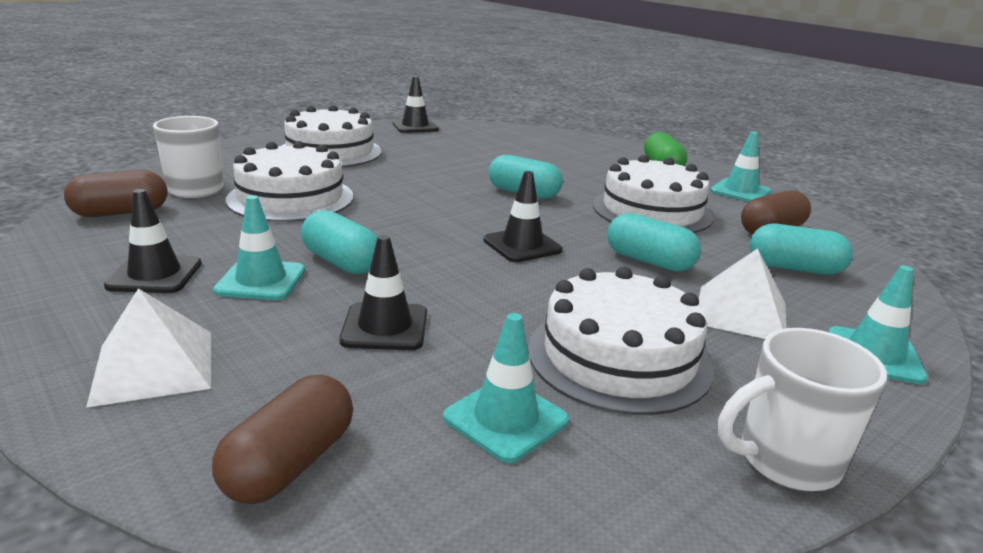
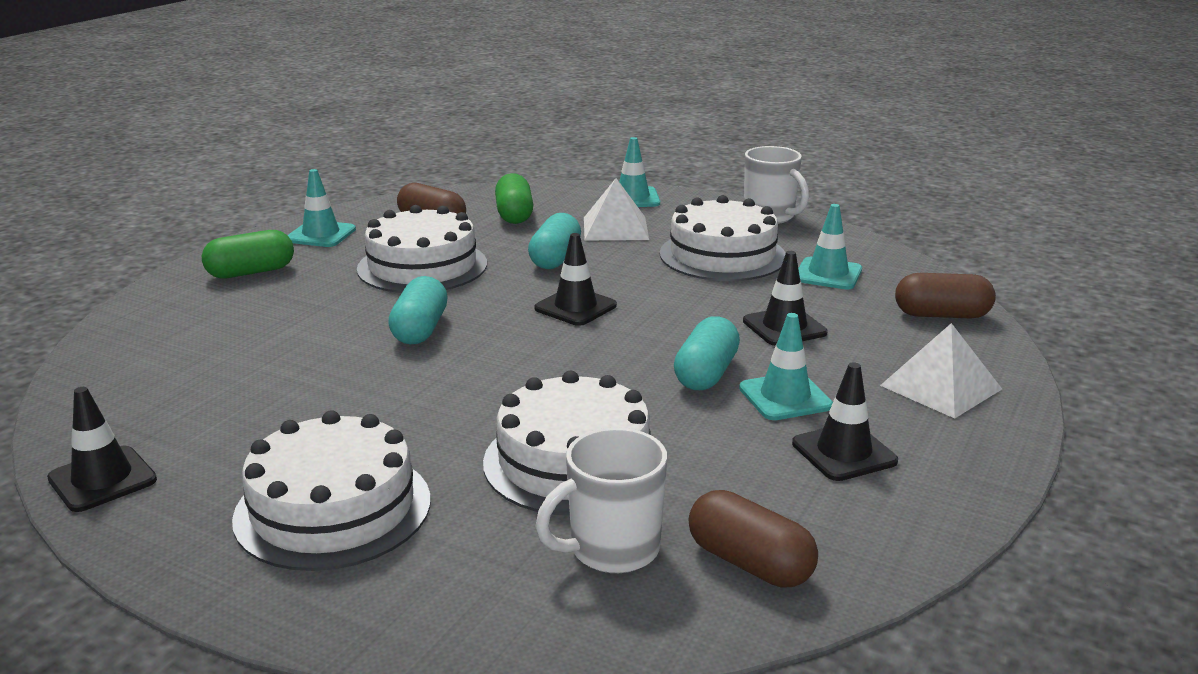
camera: 110 degrees left, 0 degrees up
(794, 268) = (514, 215): turquoise capsule -> green capsule

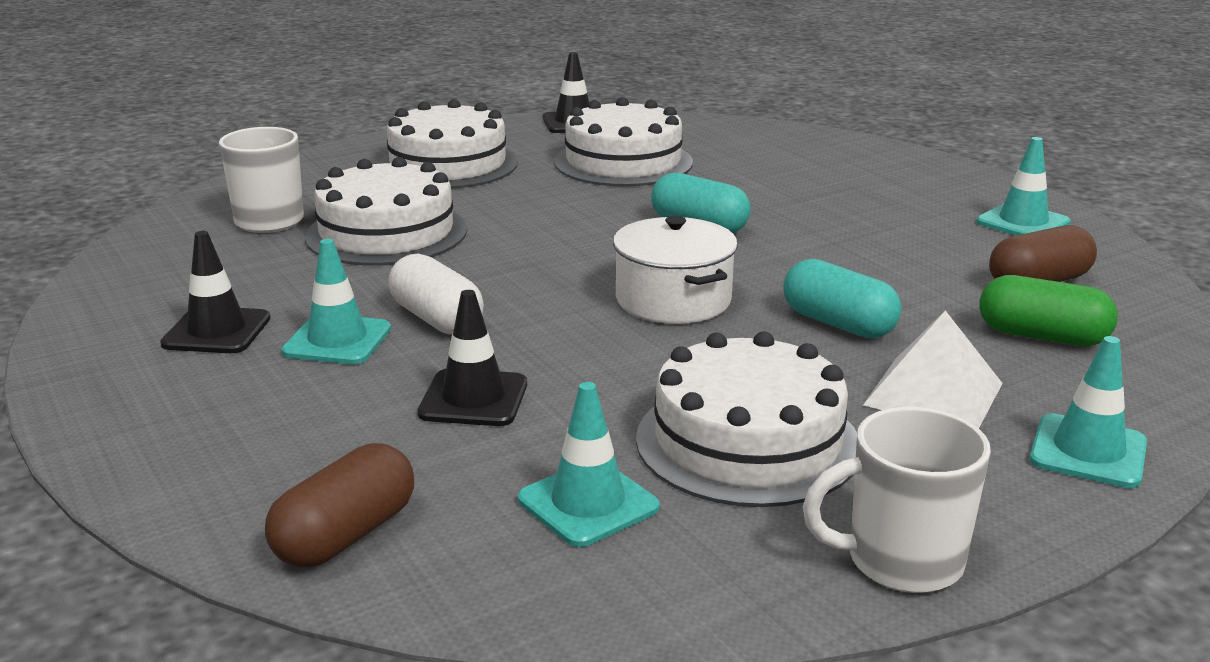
camera: 120 degrees right, 0 degrees up
(251, 272) = (919, 184): green capsule -> none
(422, 266) = (874, 252): white cake -> white cake (623, 162)
(575, 307) = (673, 300): black traffic cone -> white pot
(706, 374) = (436, 319): turquoise capsule -> white capsule
(749, 563) = (179, 252): brown capsule -> none
(941, 387) = (213, 434): white pyramid -> none

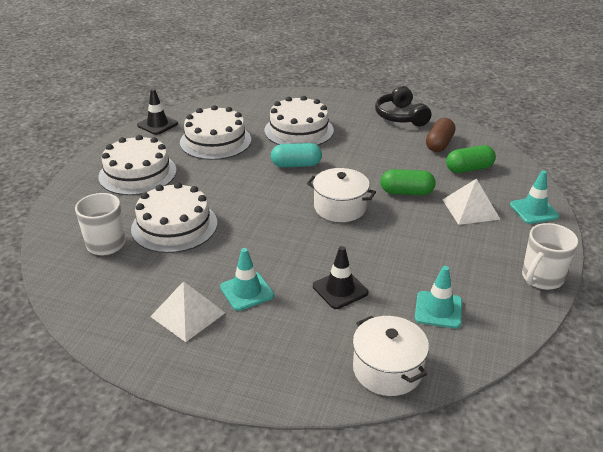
camera: 40 degrees left, 10 degrees up
(217, 331) = (187, 314): black traffic cone -> white pyramid
(346, 535) = (387, 369): brown capsule -> white pot
(436, 319) = (269, 260): white capsule -> none
(747, 442) = (448, 258): white cake -> white cake (299, 130)
(838, 324) = (406, 192): turquoise capsule -> green capsule
(1023, 222) = (400, 116): turquoise traffic cone -> black headphones

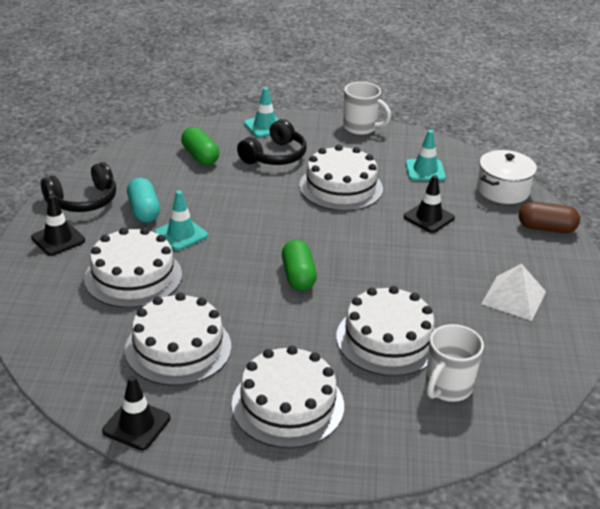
camera: 105 degrees left, 0 degrees up
(247, 291) = (462, 268): turquoise traffic cone -> turquoise traffic cone (181, 234)
(296, 165) = (224, 267): turquoise capsule -> turquoise capsule (144, 211)
(340, 207) = (302, 228): white pot -> none
(352, 107) = (58, 239): none -> black traffic cone
(406, 192) = (258, 190): green capsule -> green capsule (298, 276)
(407, 241) = (341, 187): none -> white cake
(439, 144) = (150, 173): brown capsule -> brown capsule (546, 228)
(470, 209) = (275, 156): white pyramid -> black headphones

